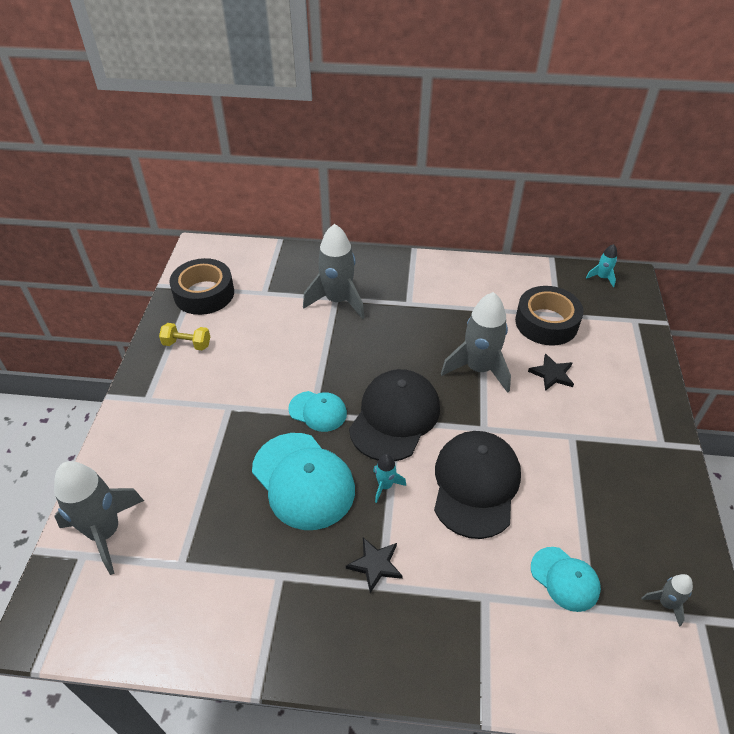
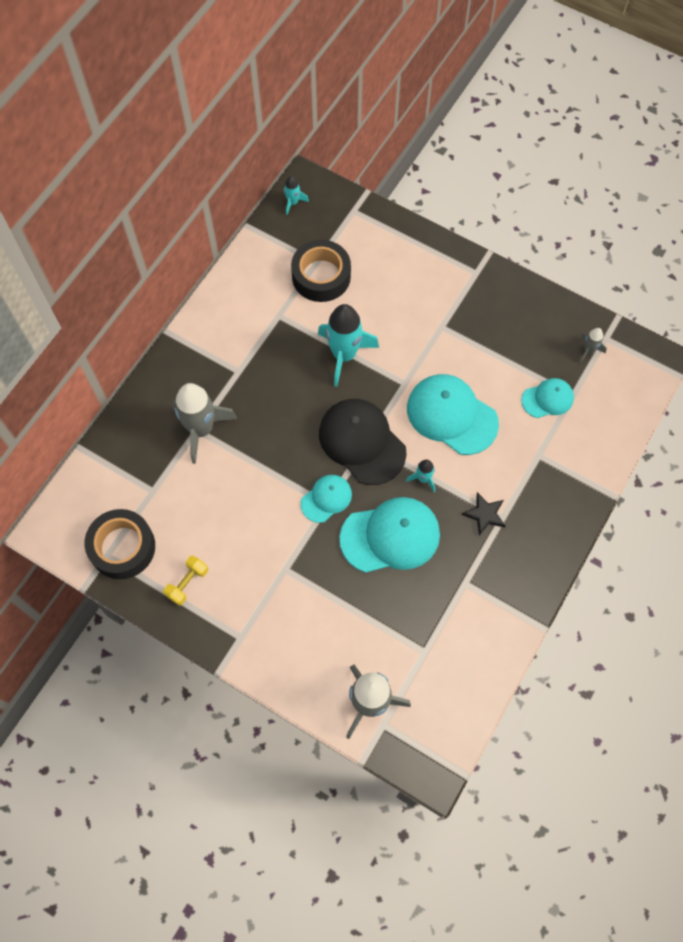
camera: 65 degrees left, 20 degrees up
(476, 484) = (451, 415): black cap -> turquoise cap
(478, 369) = (344, 355): grey rocket -> turquoise rocket
(552, 374) = (377, 305): black star -> none

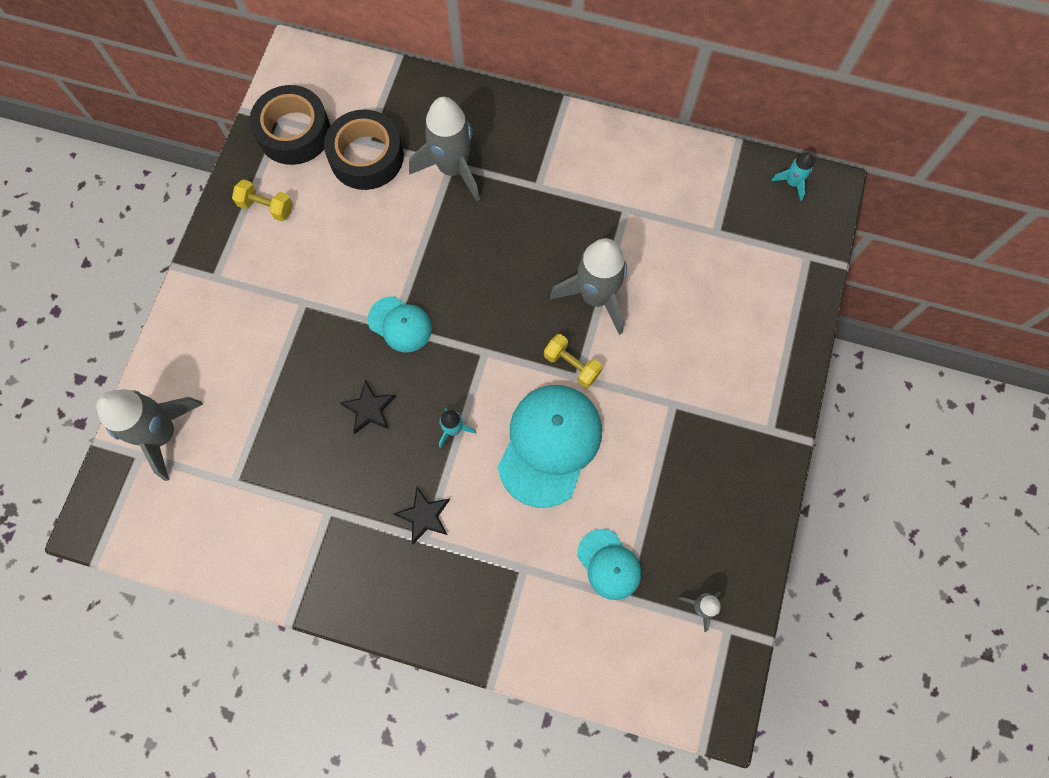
camera: 75 degrees right, 5 degrees up
(321, 276) = (697, 242): black tape -> black tape (366, 156)
(344, 355) = (595, 296): turquoise rocket -> grey rocket
(362, 442) = (483, 346): black cap -> none
(390, 536) = (369, 409): turquoise cap -> black star
(394, 385) = (572, 365): none -> yellow dumbbell

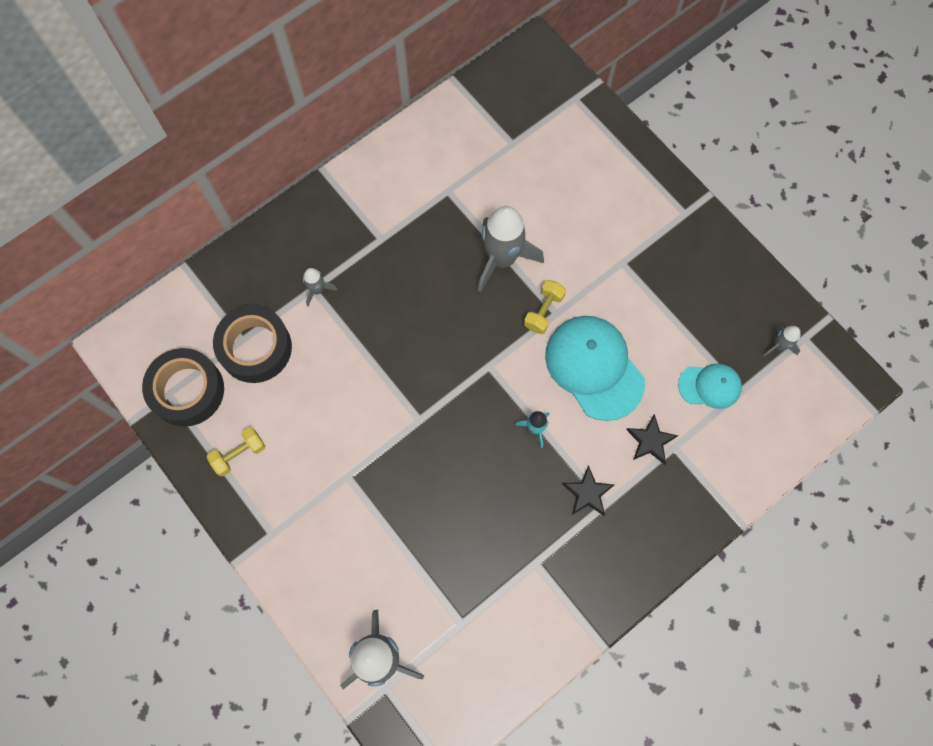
camera: 55 degrees left, 0 degrees up
(369, 409) = (474, 480): black star -> black star (650, 441)
(400, 324) = (421, 413): turquoise cap -> none
(453, 168) = (317, 290): grey rocket -> grey rocket, size x0.47
(572, 365) = (544, 311): yellow dumbbell -> yellow dumbbell turned 45 degrees counterclockwise
(792, 183) = (512, 68): turquoise rocket -> none

